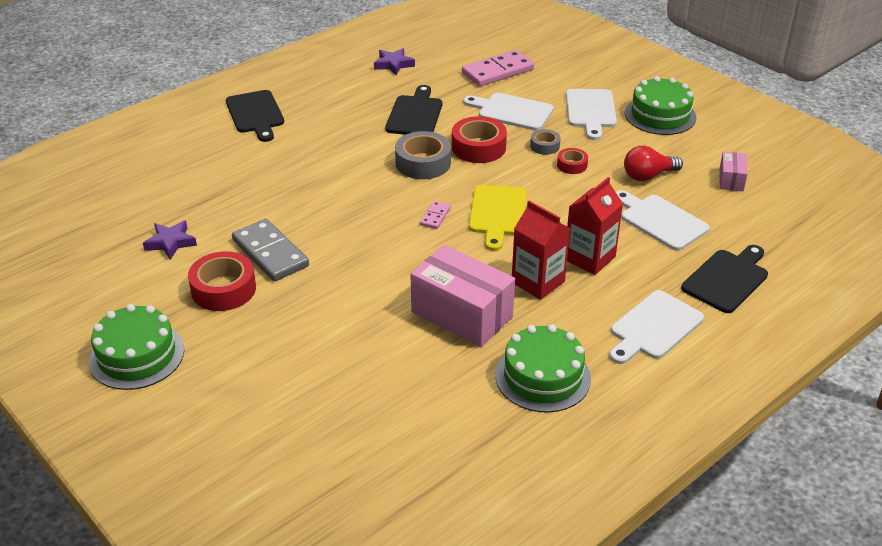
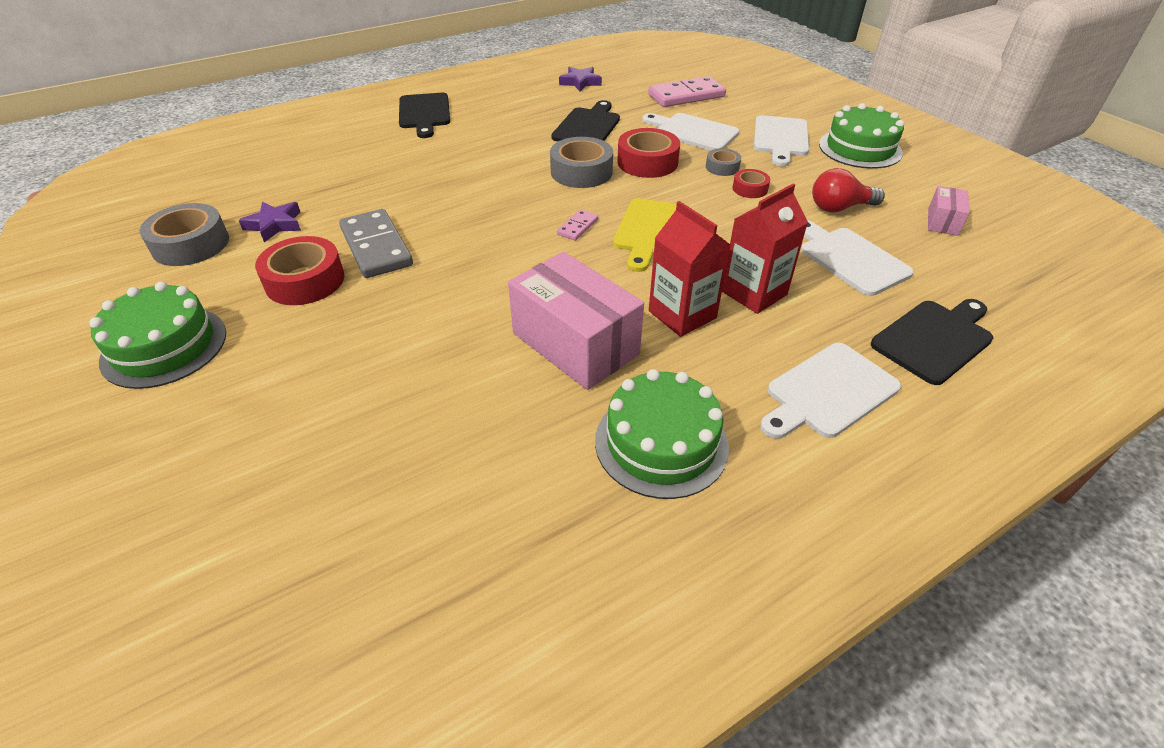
camera: 10 degrees right, 5 degrees up
(106, 269) = (191, 244): none -> grey tape

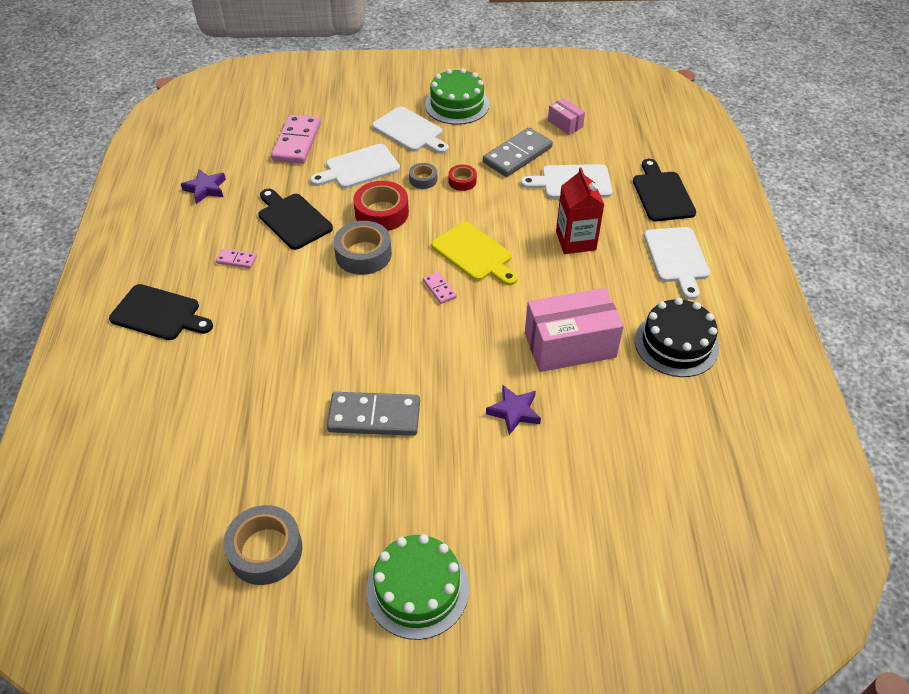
camera: 60 degrees left, 5 degrees up
(274, 225) = (281, 479): purple star -> purple star (514, 412)
(305, 281) = (389, 476): red tape -> none
(513, 121) = (236, 260): none -> pink domino
(661, 443) = (676, 344): green cake -> black cake
(682, 314) = (574, 283): red carton -> none
(839, 208) = (517, 155): red light bulb -> grey domino

